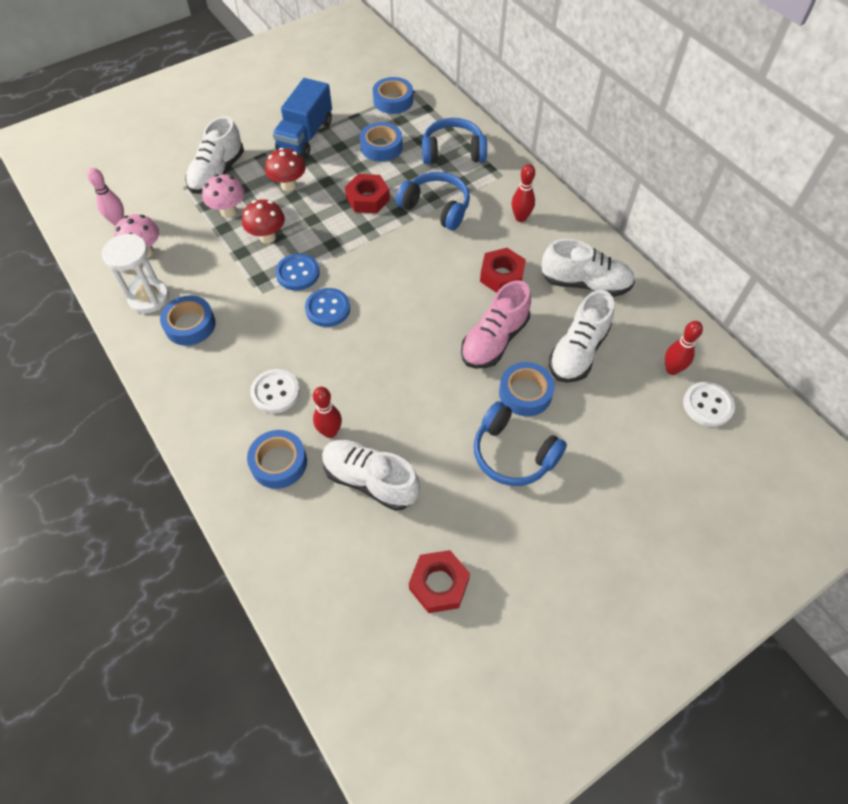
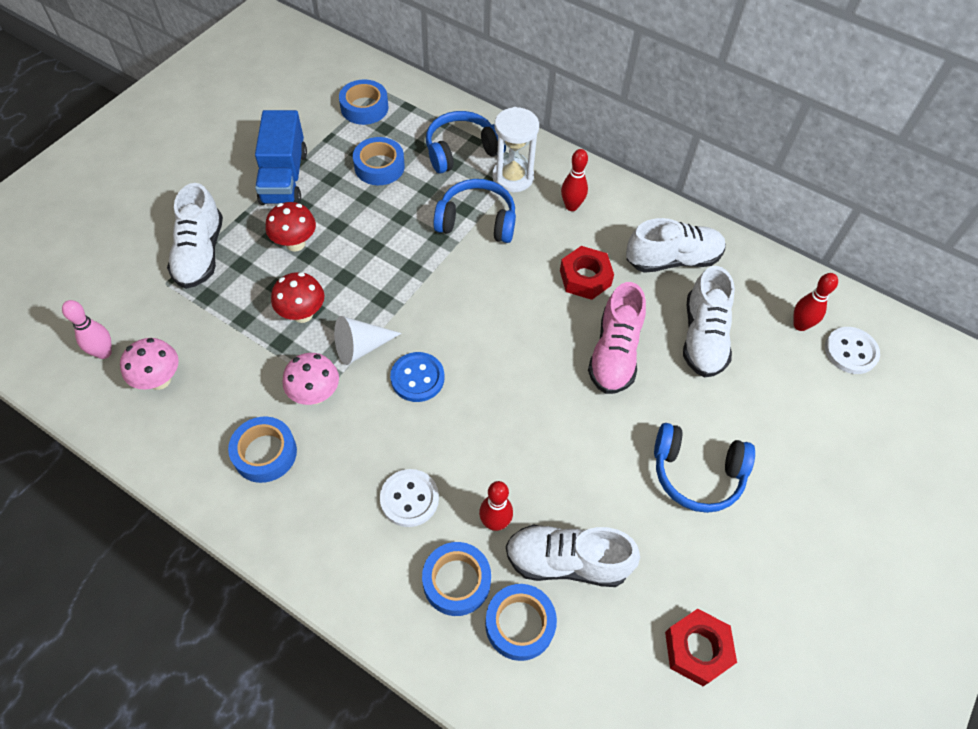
camera: 25 degrees left, 0 degrees up
(149, 297) = (195, 436): white hourglass -> white hourglass (512, 177)
(229, 211) = (239, 297): pink mushroom -> pink mushroom (315, 394)
(297, 273) = (361, 347): blue button -> white cone
(368, 199) = (395, 233): red nut -> none
(525, 393) = (675, 401): blue tape -> blue tape (520, 624)

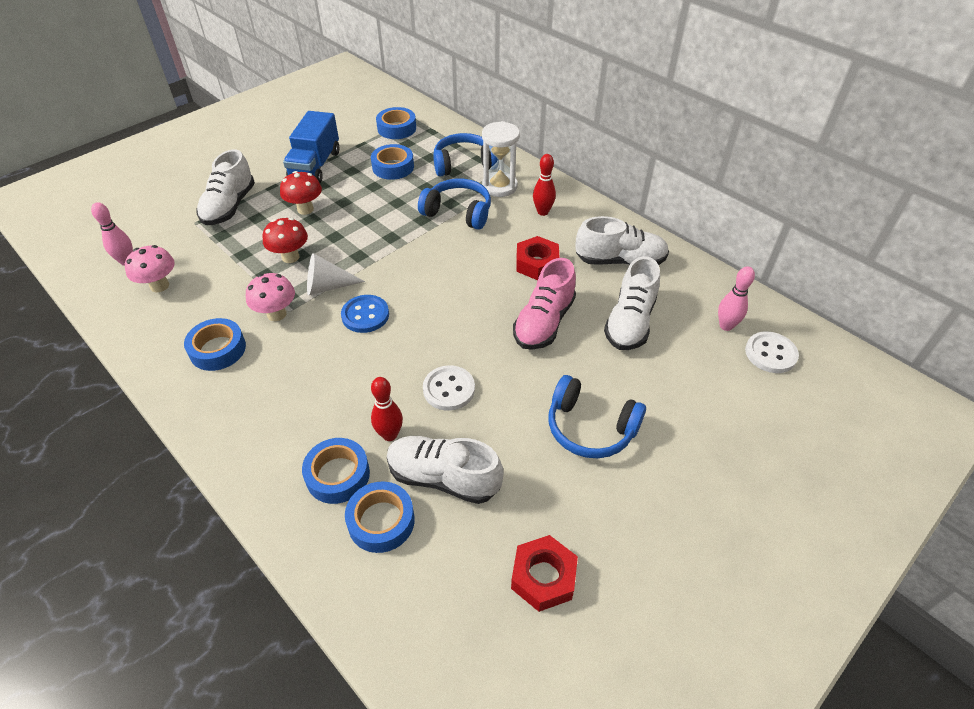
camera: 15 degrees right, 10 degrees down
(409, 499) = (322, 403): white button -> white button (449, 389)
(800, 325) = (726, 326): red bowling pin -> pink bowling pin

